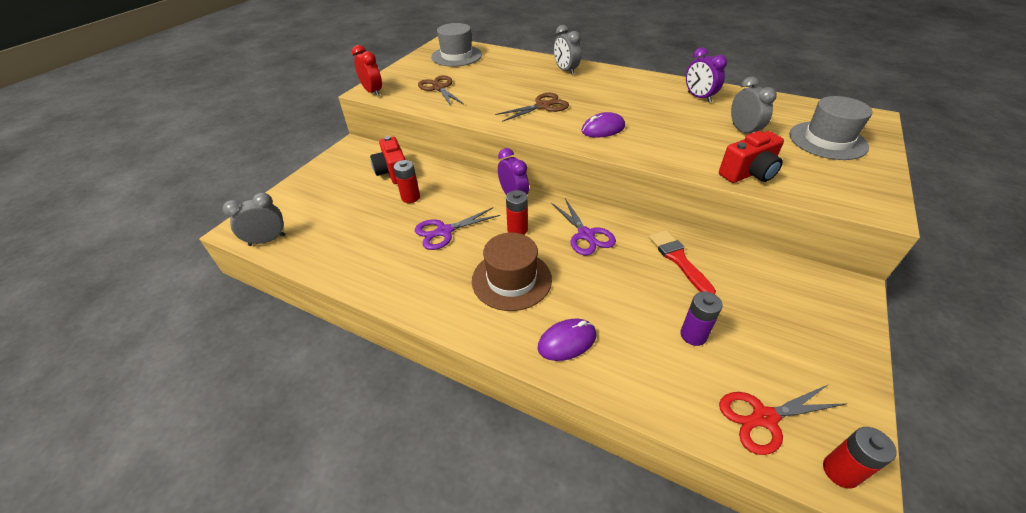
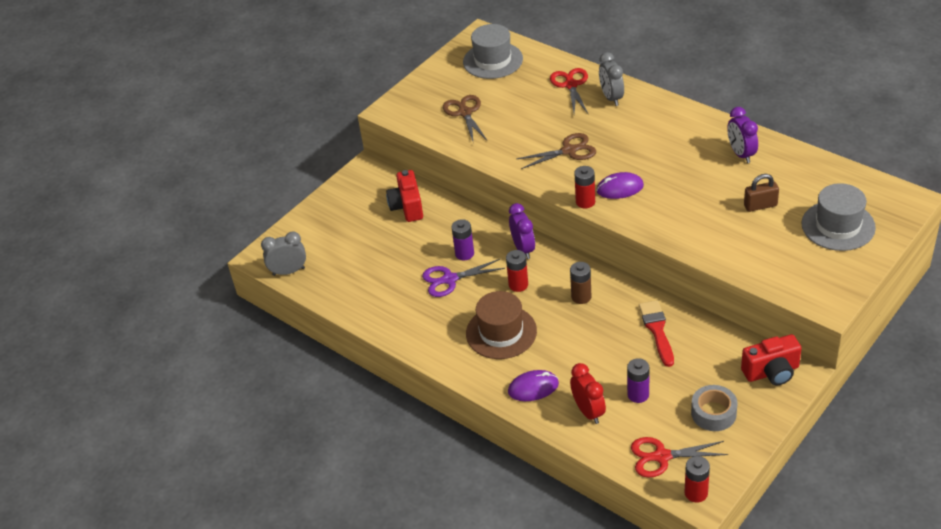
camera: 15 degrees right, 0 degrees up
(373, 92) = (394, 112): red clock -> red clock (588, 411)
(410, 197) = (422, 239): red battery -> red battery (585, 202)
(455, 206) = (464, 254): none -> purple battery
(528, 66) = (571, 85): none -> red scissors
(586, 235) = (581, 297): purple scissors -> brown battery
(743, 131) = (760, 205): grey clock -> brown padlock
(748, 173) = (734, 256): red camera -> red camera (771, 372)
(792, 348) = (713, 413): none -> grey tape

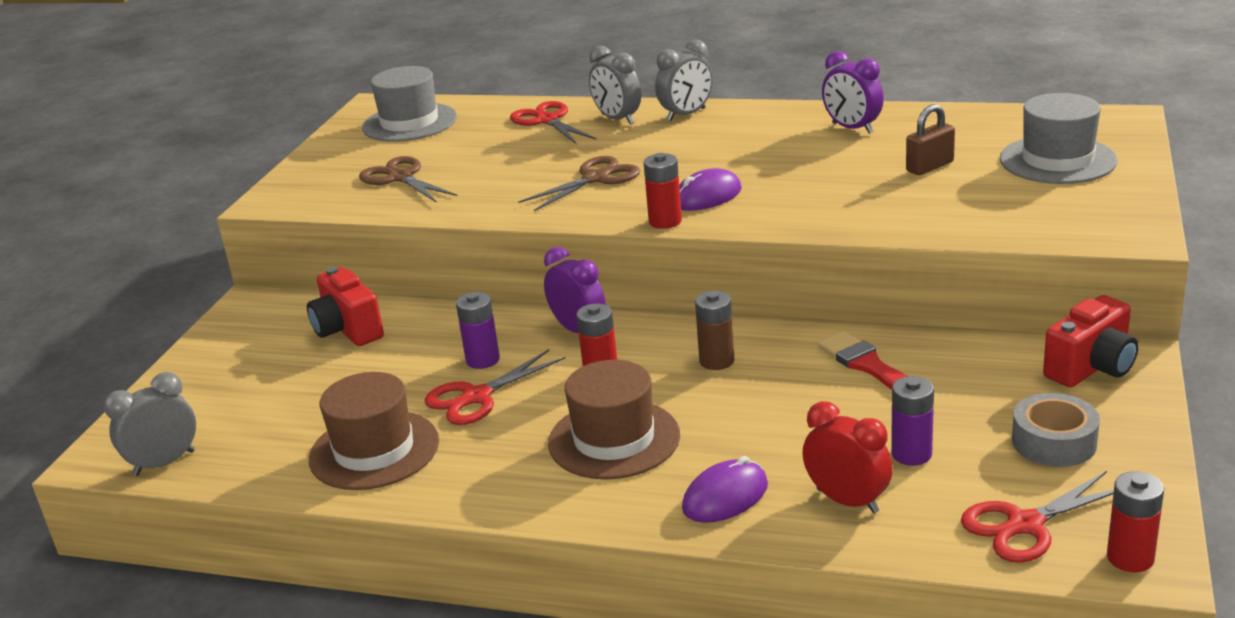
camera: 25 degrees left, 15 degrees down
(386, 298) = (374, 450): none -> brown hat
(450, 279) = (477, 397): purple scissors -> red scissors
(653, 107) = (686, 115): none -> grey clock

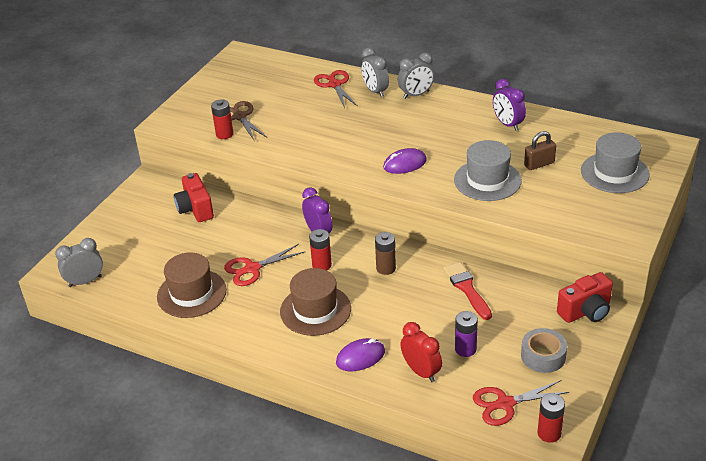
camera: 10 degrees right, 10 degrees up
(409, 123) = (256, 72): grey hat -> grey hat (487, 180)
(483, 360) = (262, 244): purple battery -> none
(595, 178) = (347, 138): brown scissors -> none
(665, 221) = (375, 179): red battery -> red battery (224, 134)

